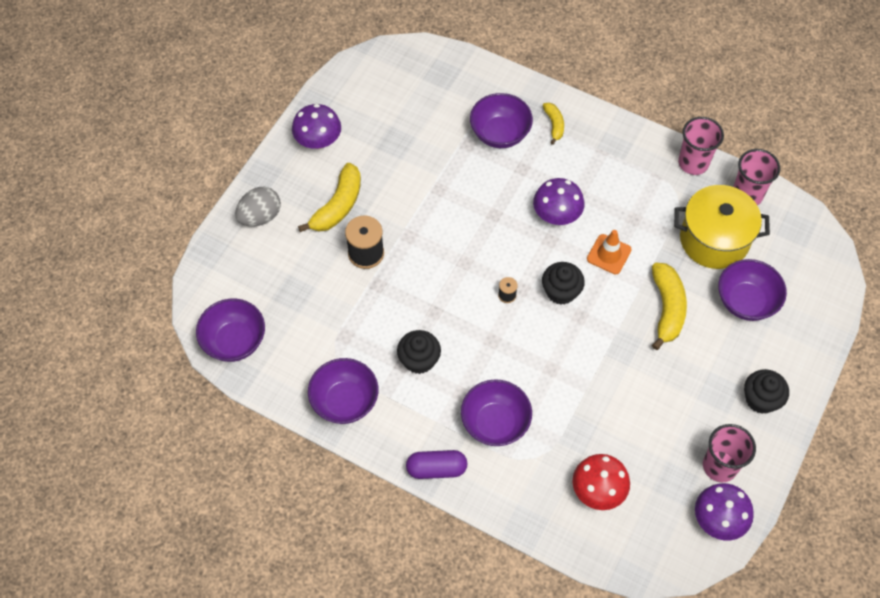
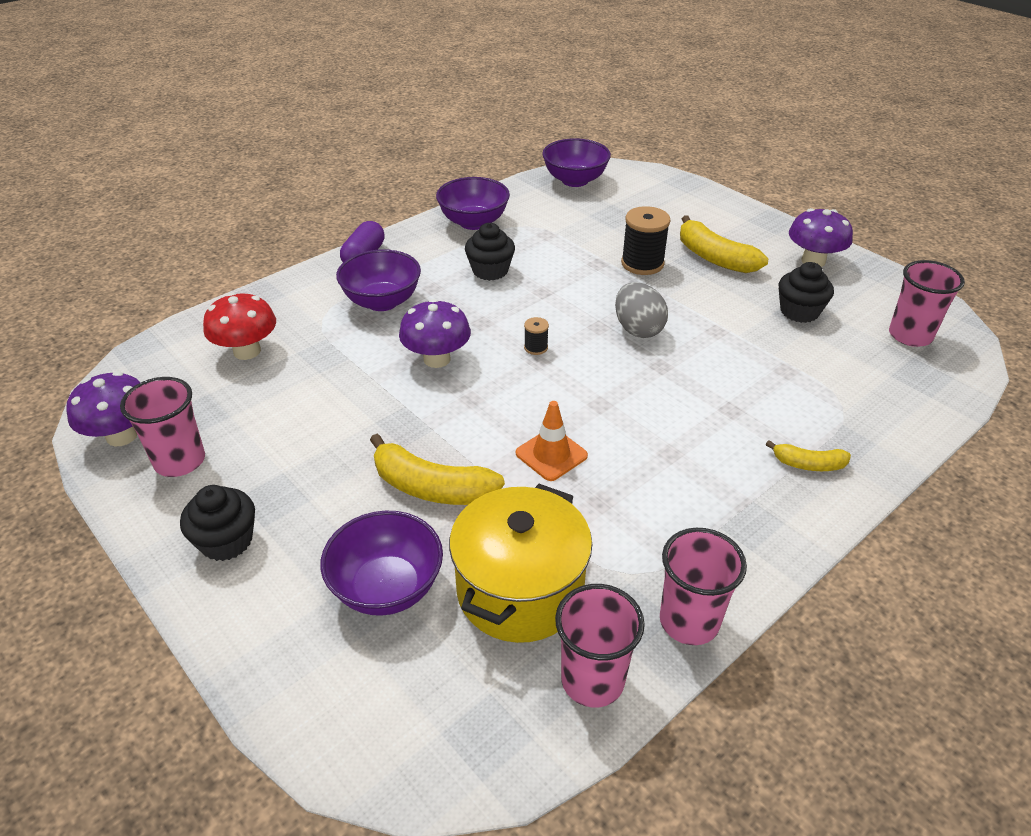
camera: 110 degrees right, 20 degrees down
(260, 216) = (716, 212): grey egg -> grey egg (638, 329)
(398, 80) = (910, 335): none -> pink cup
(500, 134) = (799, 404): purple bowl -> none
(556, 215) = (639, 421): purple mushroom -> purple mushroom (437, 359)
(561, 291) = (516, 393): black cupcake -> black cupcake (799, 311)

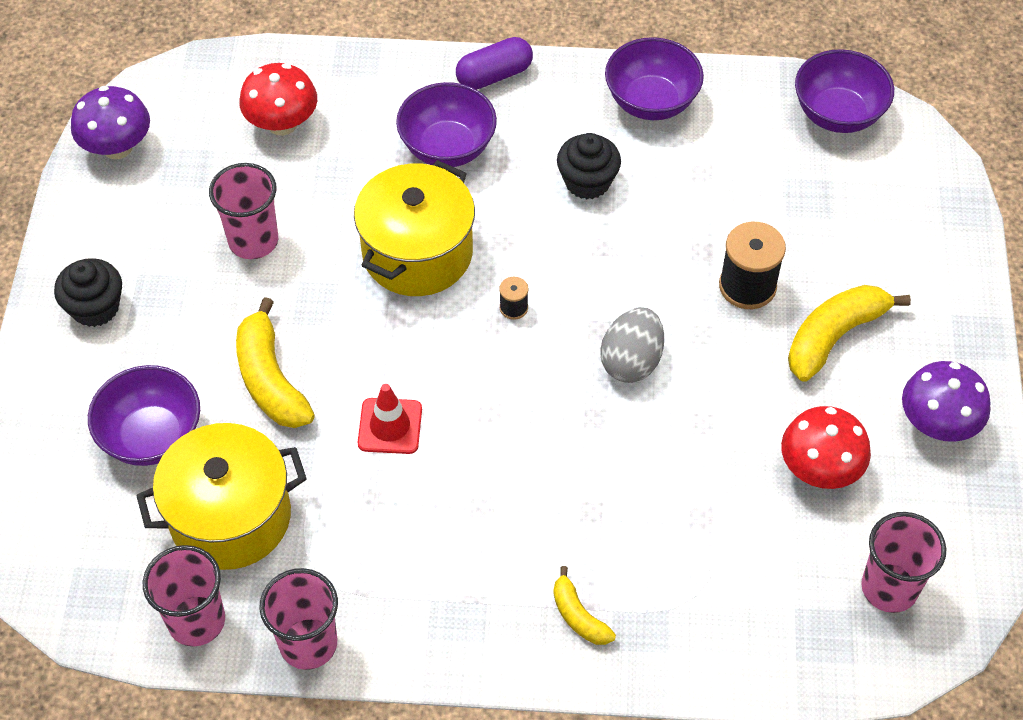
camera: 45 degrees right, 15 degrees up
(180, 461) = (132, 206): pink cup -> pink cup (253, 241)
(437, 359) = (417, 253): purple mushroom -> yellow pot
(551, 454) = (390, 426): orange traffic cone -> red traffic cone
(714, 258) = (834, 336): yellow banana -> yellow banana turned 45 degrees clockwise
(799, 311) = (819, 469): black cupcake -> red mushroom

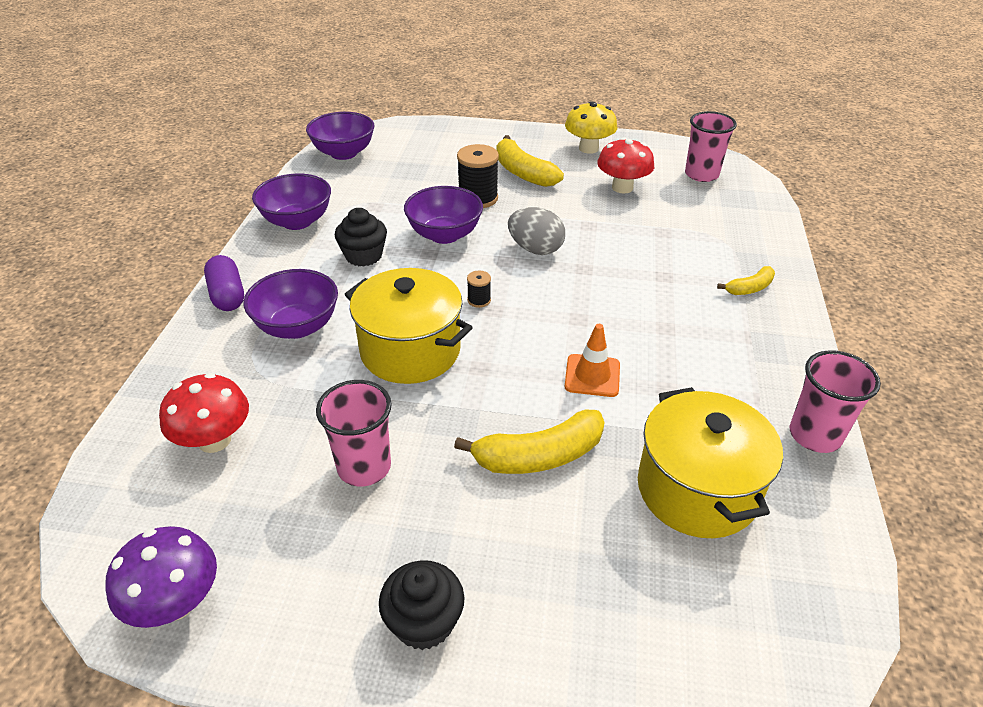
camera: 85 degrees left, 15 degrees down
(152, 436) = (607, 558): purple bowl -> purple bowl (444, 235)
(196, 621) = (815, 517): pink cup -> none
(390, 426) = (592, 376): red traffic cone -> orange traffic cone
(937, 424) = (588, 148): purple mushroom -> yellow mushroom

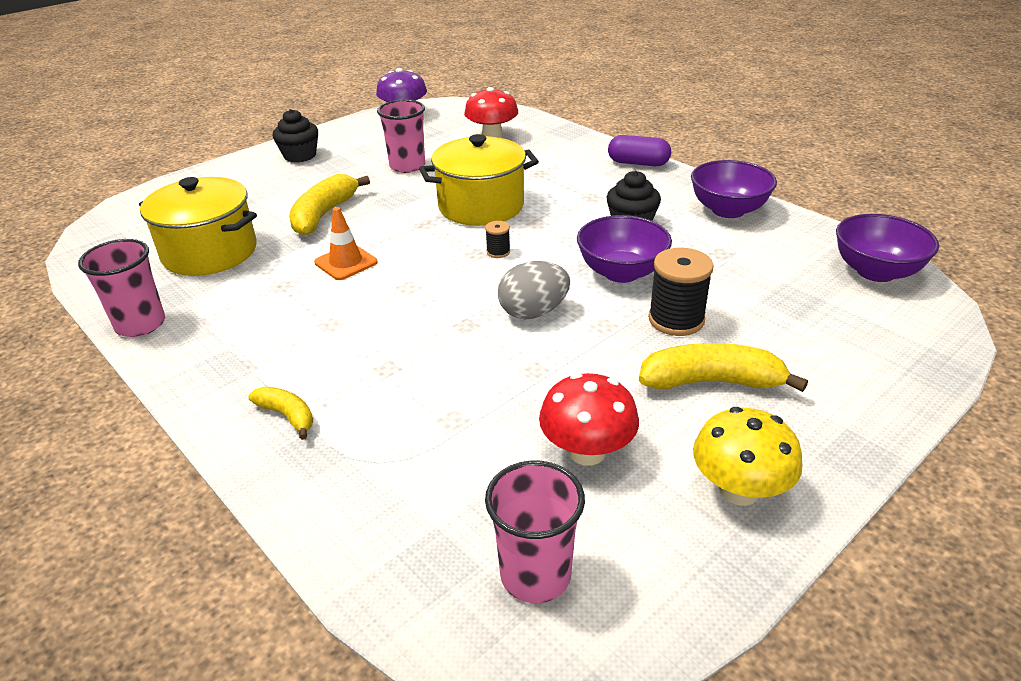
camera: 130 degrees right, 5 degrees down
(297, 326) = (566, 177): purple bowl -> none
(749, 288) = (287, 416): yellow banana -> yellow banana turned 120 degrees clockwise

